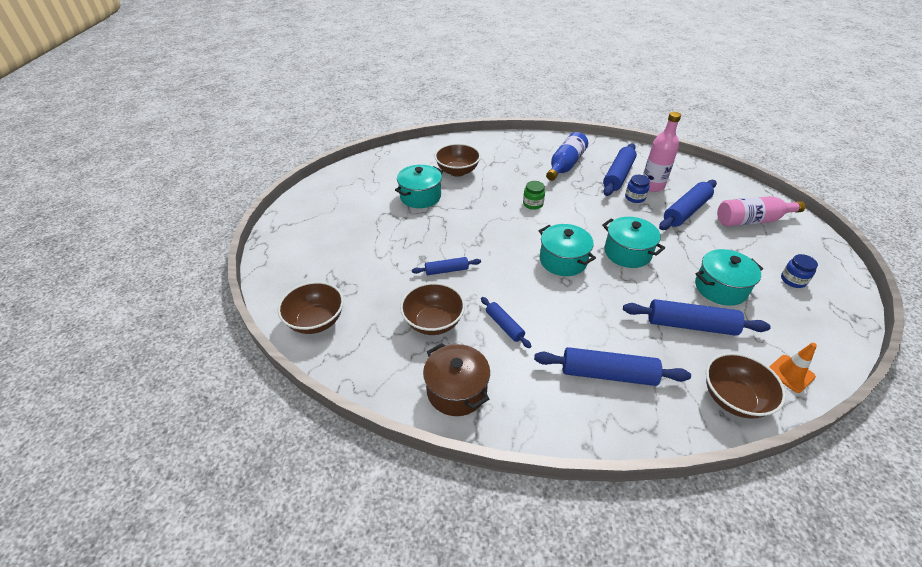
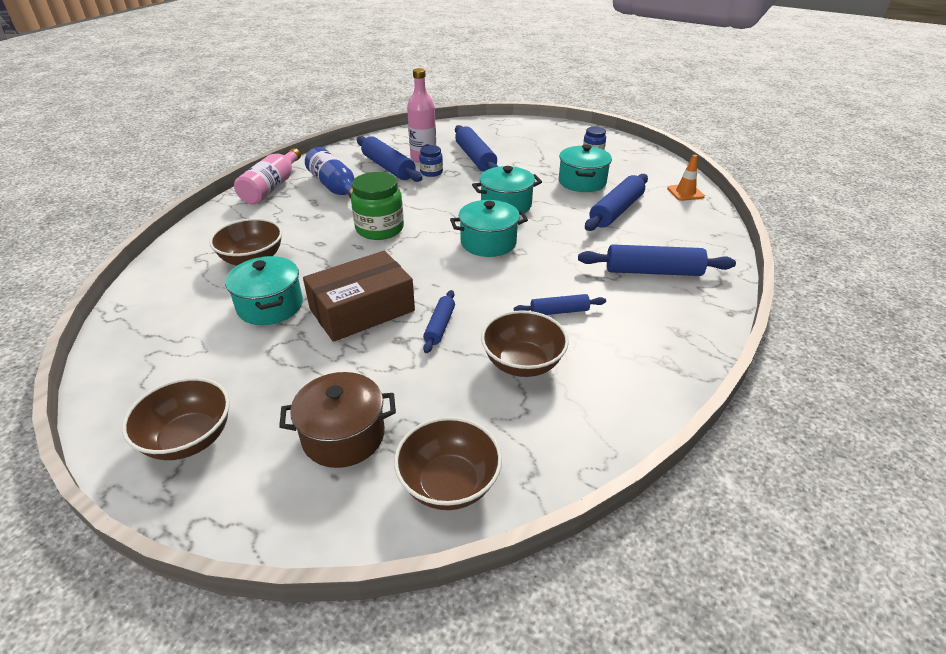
camera: 65 degrees left, 5 degrees down
(440, 231) = (362, 310): none -> brown box
(456, 390) = (636, 375): brown pot -> brown pot (343, 436)
(533, 204) = (379, 229): green jar -> green jar, size x1.82
(608, 374) = (653, 271): blue rolling pin -> blue rolling pin turned 60 degrees clockwise
(733, 399) = (701, 224): brown bowl -> brown bowl (189, 439)
(752, 220) = (513, 138): pink bottle -> pink bottle (272, 187)

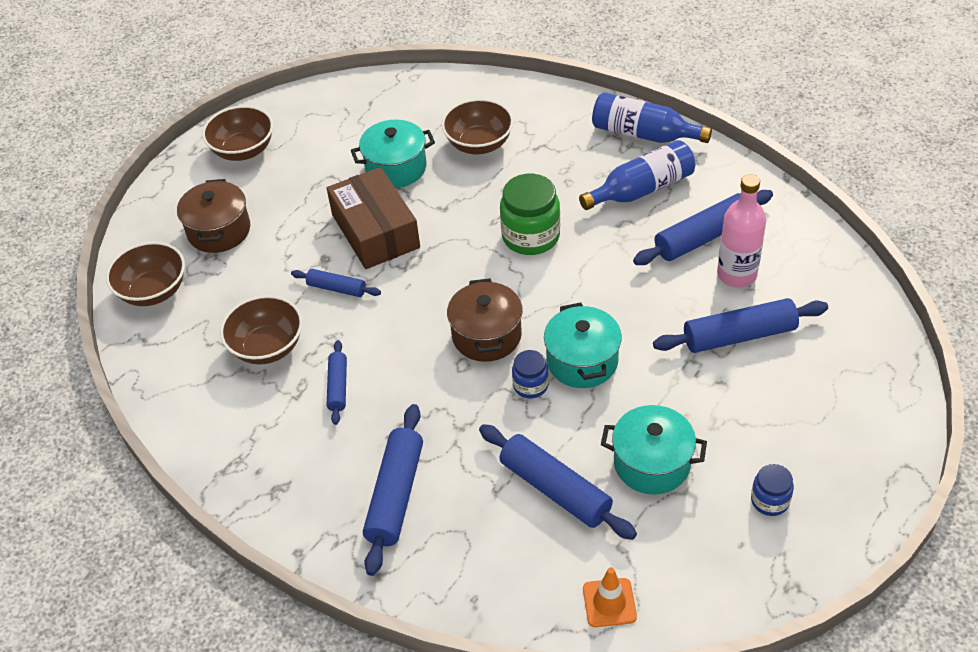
camera: 100 degrees right, 10 degrees up
(272, 187) = (643, 134): pink bottle -> blue bottle
(431, 172) = (687, 283): blue jar -> blue jar (530, 385)
(488, 242) = (486, 335): turquoise pot -> brown pot

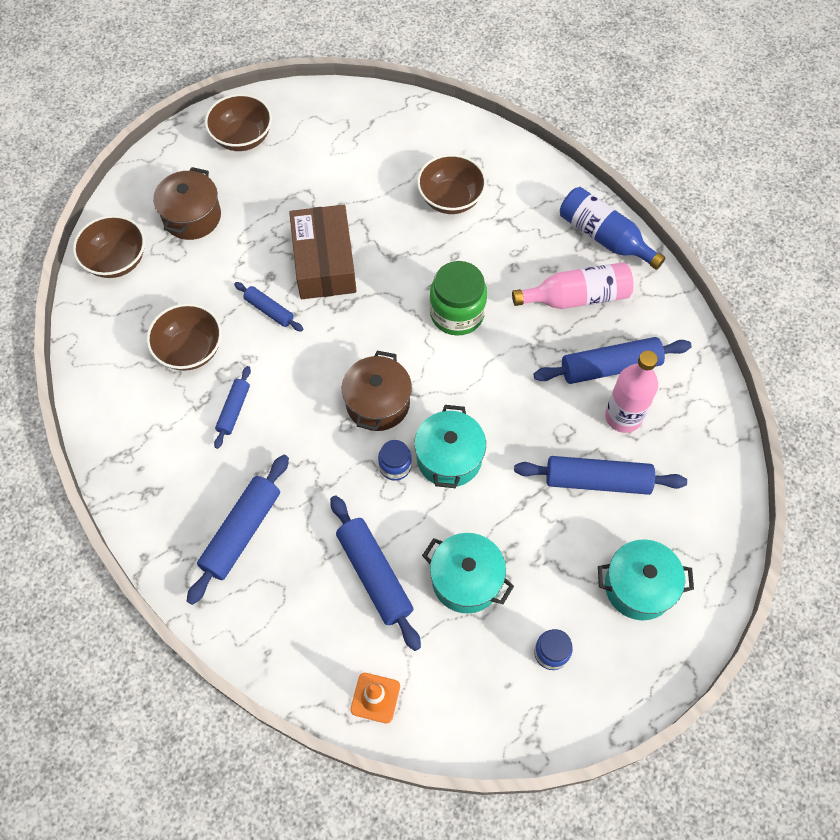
camera: 15 degrees right, 15 degrees up
(396, 168) = (367, 200): turquoise pot -> turquoise pot (639, 587)
(641, 189) = (577, 297): blue bottle -> pink bottle

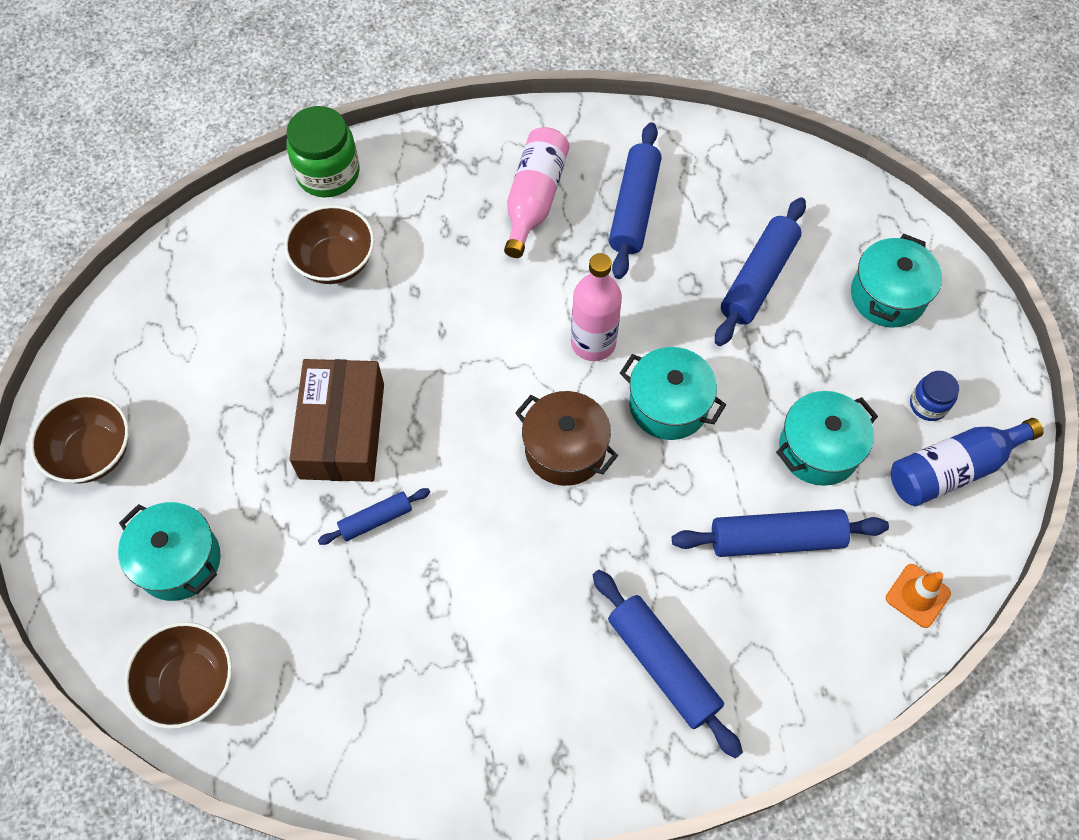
camera: 65 degrees left, 0 degrees up
(190, 350) = (381, 636): brown bowl -> none
(192, 217) = (179, 561): brown pot -> turquoise pot
(234, 410) = (495, 614): blue rolling pin -> none
(324, 262) = (342, 430): brown box -> brown box turned 75 degrees clockwise
(395, 466) = (653, 464): blue jar -> none
(457, 313) = (492, 321): green jar -> green jar (328, 173)
(604, 237) = (474, 141): blue bottle -> blue bottle (953, 469)
(623, 417) = (697, 223): pink bottle -> pink bottle (593, 343)

